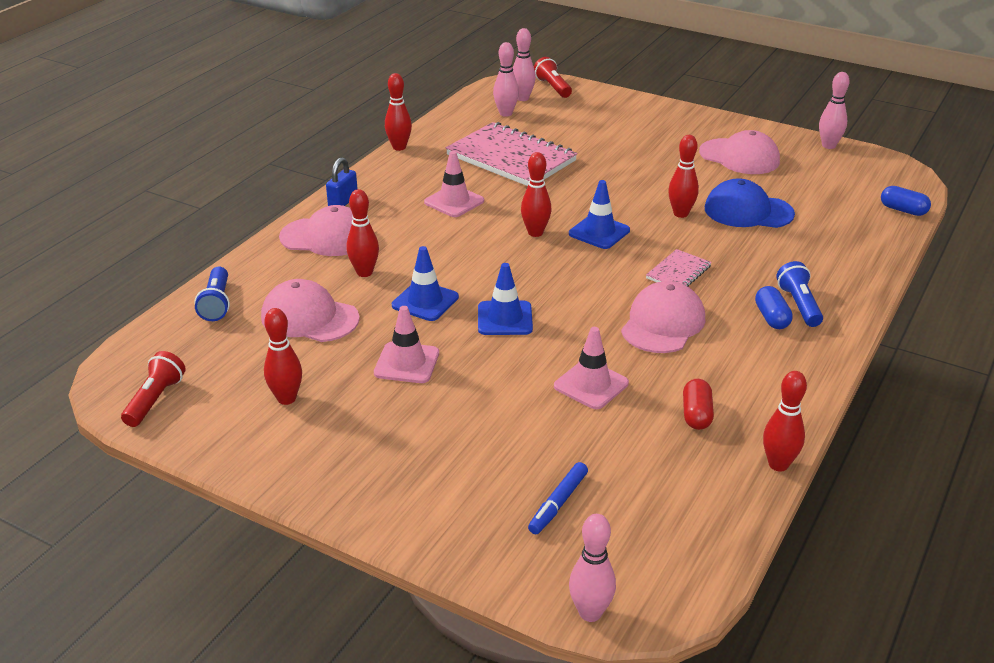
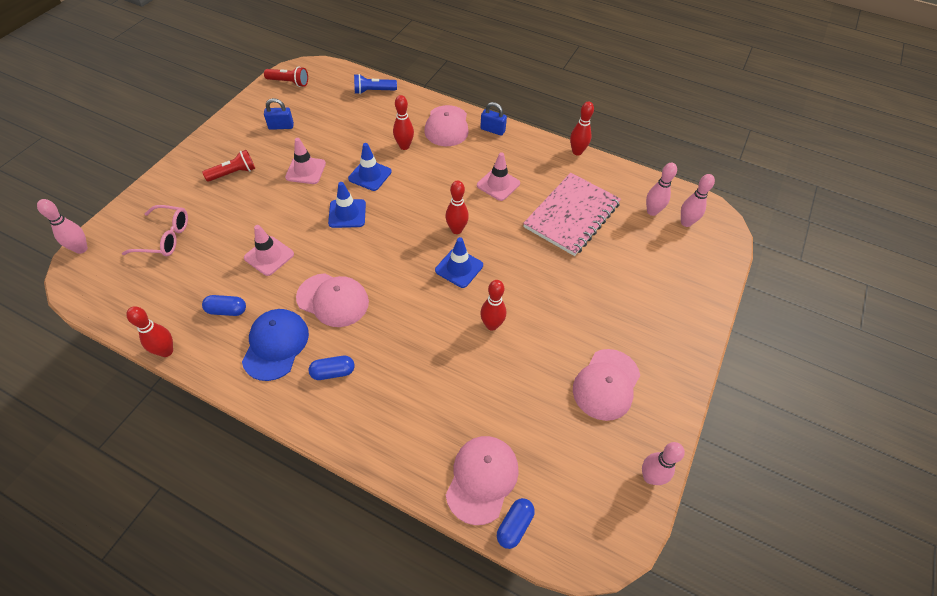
camera: 85 degrees right, 20 degrees up
(286, 399) = (281, 126): red bowling pin -> blue padlock
(309, 317) = (356, 127): pink cap -> pink cap (482, 479)
(553, 87) = (716, 244): red flashlight -> red flashlight (233, 173)
(558, 503) = (165, 237): blue marker -> pink glasses
(678, 272) = (400, 315): pink notebook -> none
(696, 415) = (227, 310): red capsule -> blue capsule
(748, 211) = (500, 378): blue cap -> blue cap (275, 345)
(799, 305) = (349, 395): blue flashlight -> none

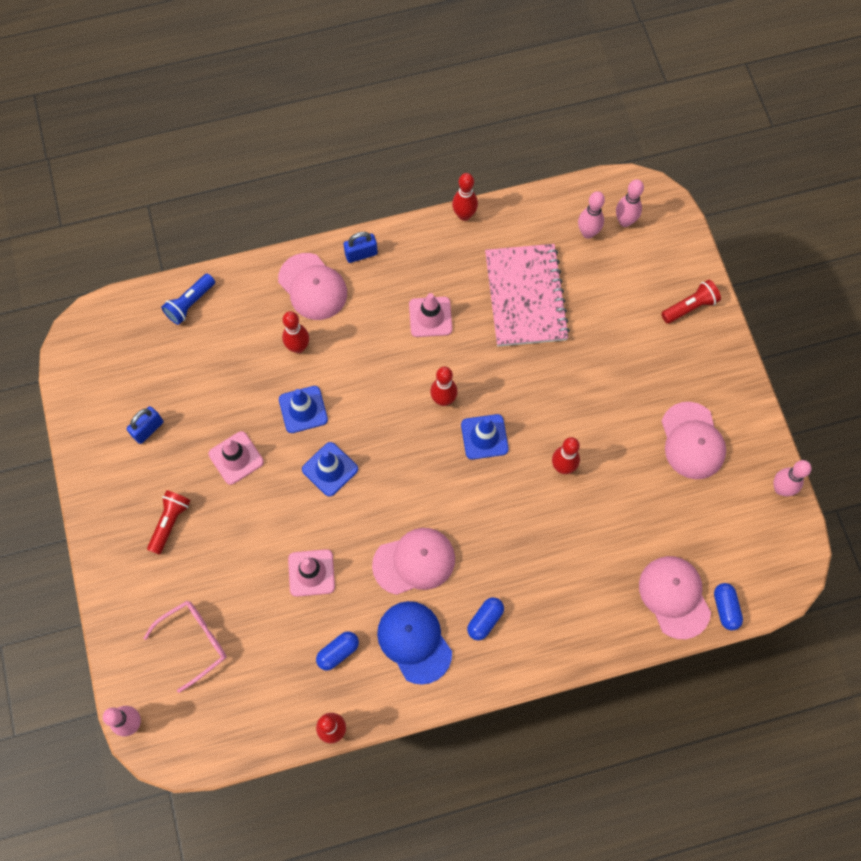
camera: 40 degrees left, 15 degrees up
(289, 82) = (86, 368): red flashlight -> red flashlight (690, 307)

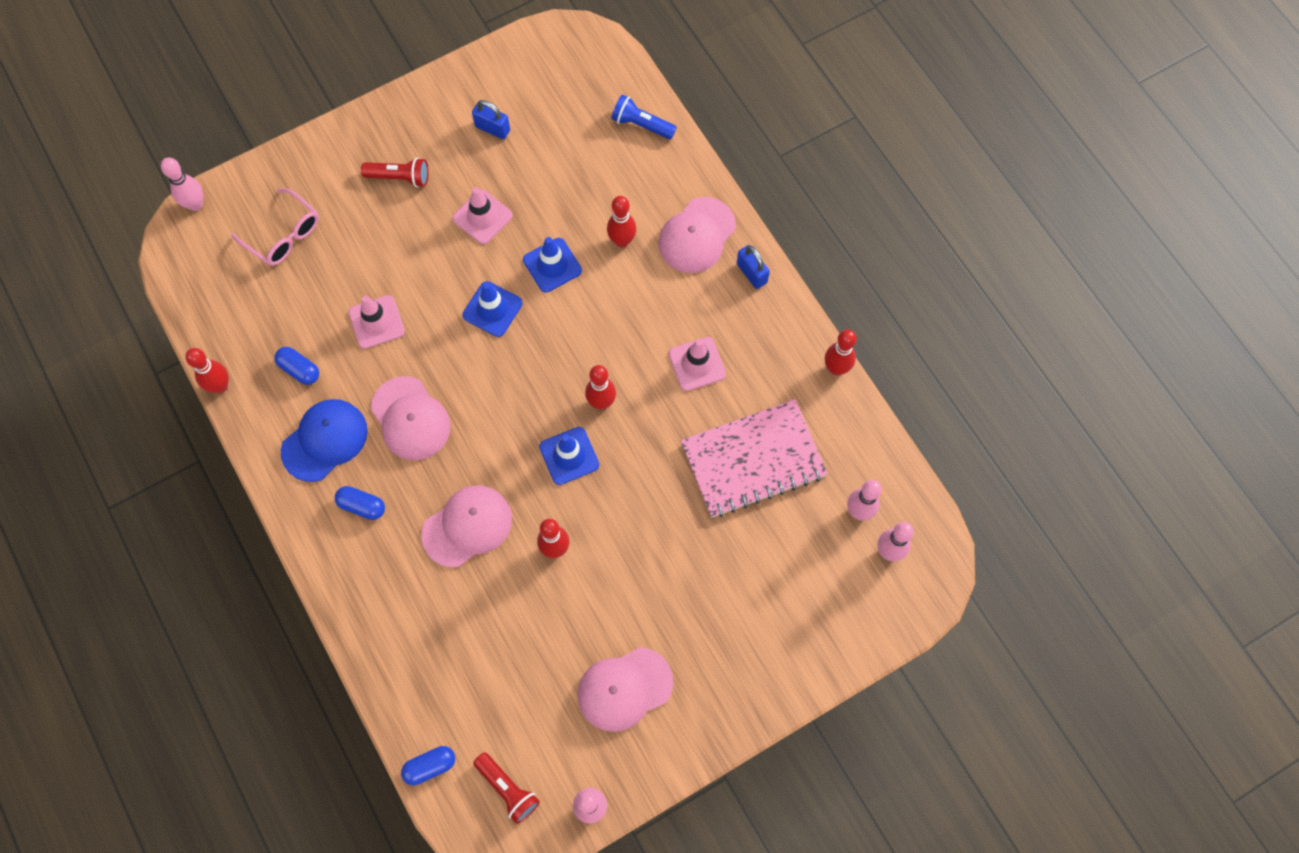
camera: 75 degrees right, 0 degrees up
(674, 597) = (431, 705): pink cap -> pink cap (467, 526)
(690, 307) = (797, 653): red flashlight -> red flashlight (508, 789)

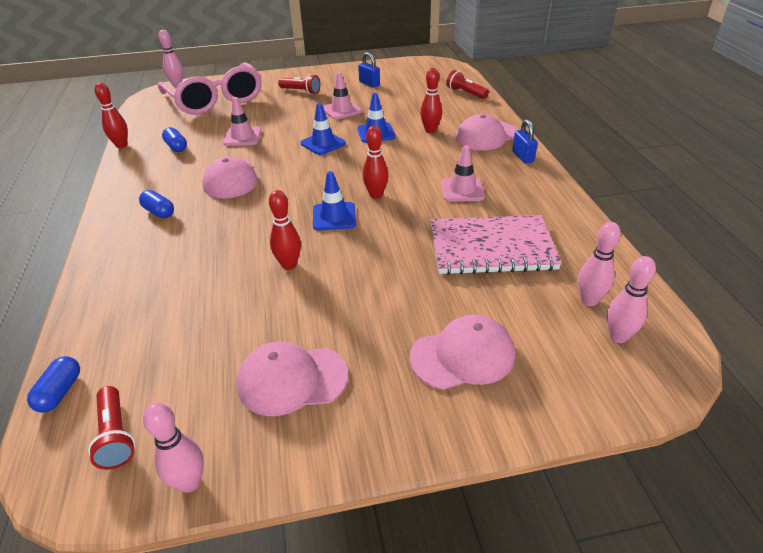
camera: 20 degrees right, 30 degrees down
(284, 235) = (216, 100): pink glasses -> pink glasses, size x1.85
(324, 440) = (163, 178): blue cap -> none
(430, 766) = (60, 392): blue capsule -> blue capsule turned 75 degrees counterclockwise
(467, 526) = (227, 238): pink cap -> pink cap (462, 356)
(641, 124) = (465, 93): blue flashlight -> red flashlight
(836, 368) = (583, 211): red bowling pin -> none

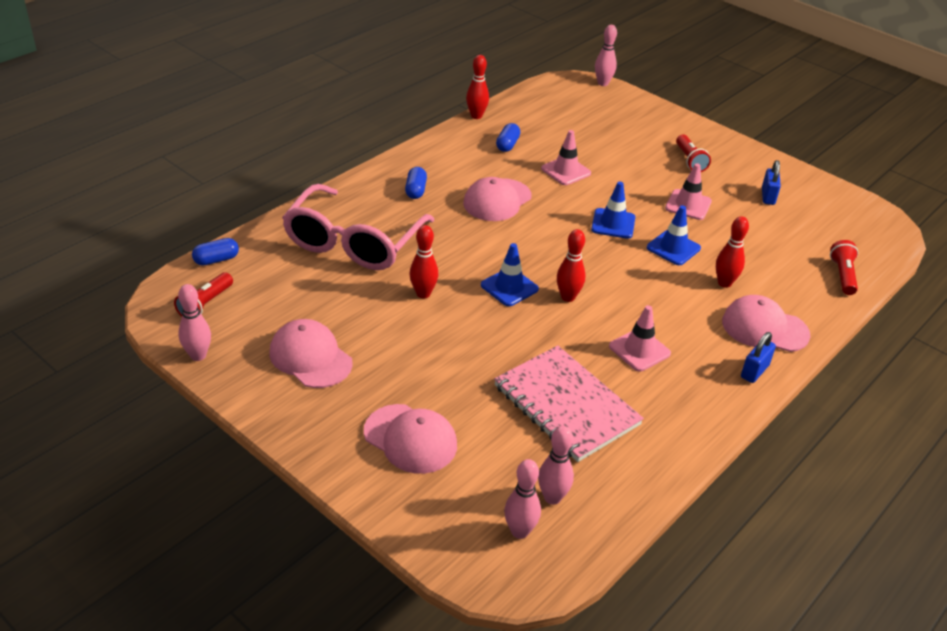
camera: 50 degrees right, 0 degrees up
(216, 100) = (606, 120): pink glasses -> pink glasses (353, 242)

